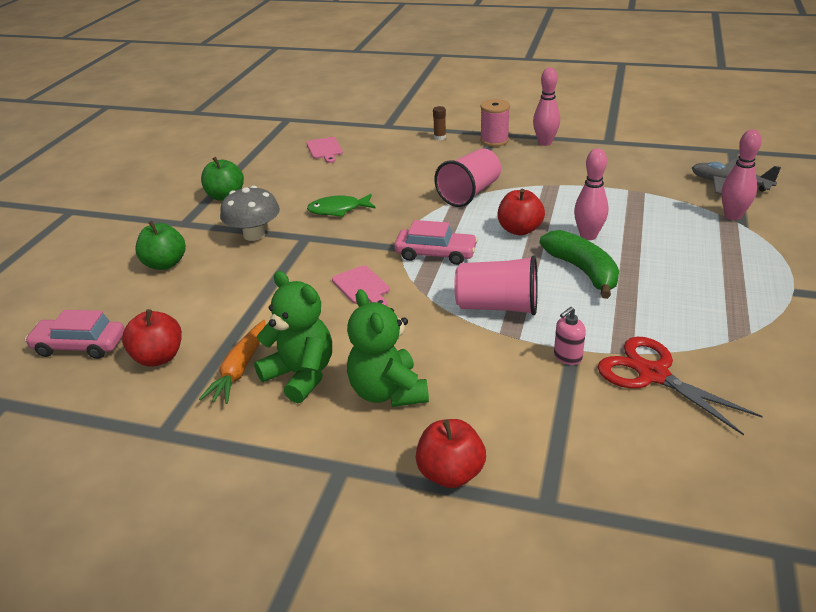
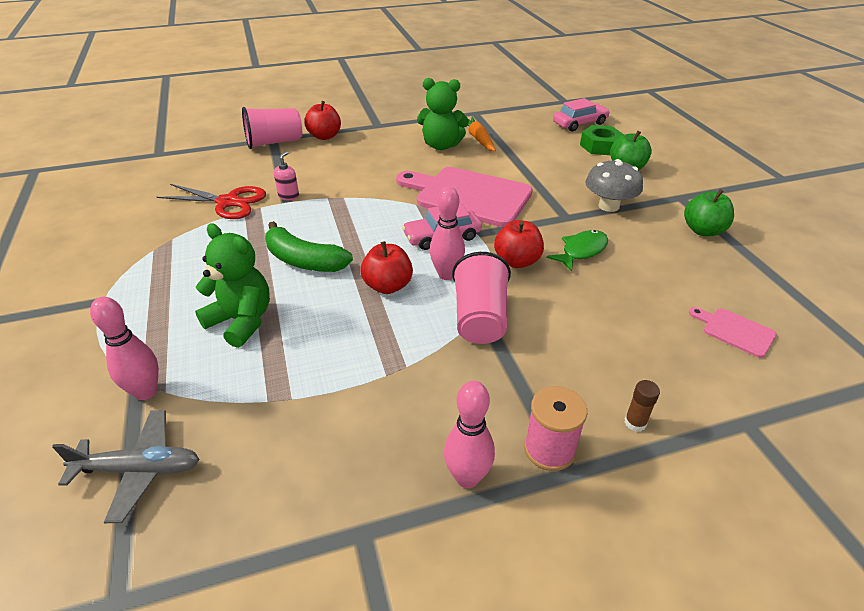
camera: 145 degrees right, 5 degrees up
(131, 300) = (600, 146): none -> green nut
(158, 357) = (529, 131): red apple -> red apple (517, 261)
(362, 287) = (468, 196): pink cutting board -> pink cutting board, size x2.27
(388, 392) = (385, 152): green teddy bear -> green teddy bear (241, 321)
(497, 306) = (357, 212): pink cup -> pink cup (274, 142)
(588, 236) = (314, 301): pink bowling pin -> pink bowling pin (446, 274)

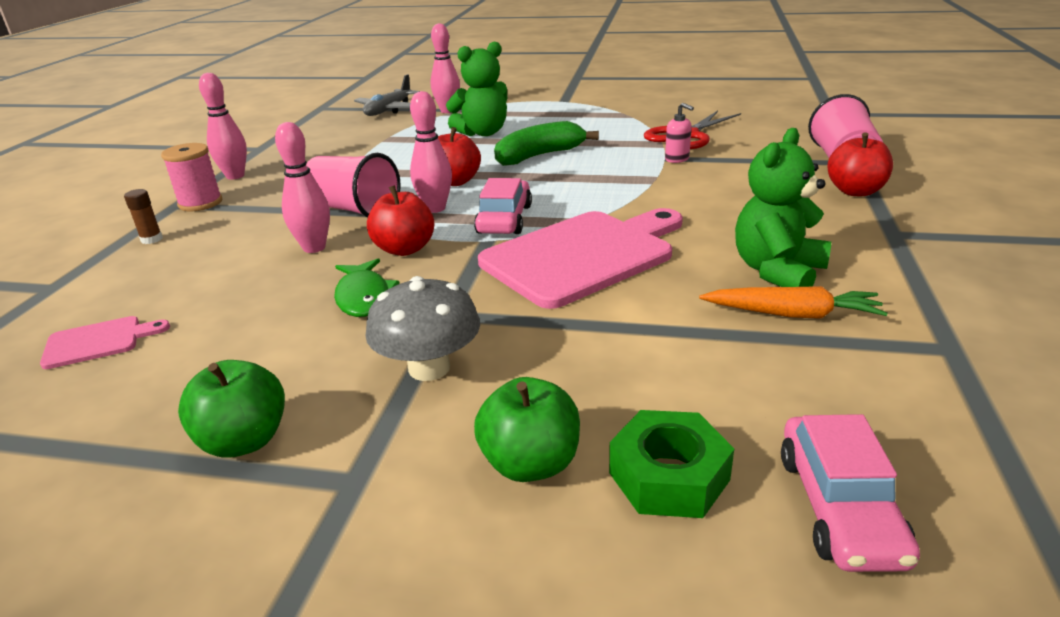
camera: 120 degrees right, 10 degrees down
(552, 304) = (314, 248): none -> pink bowling pin

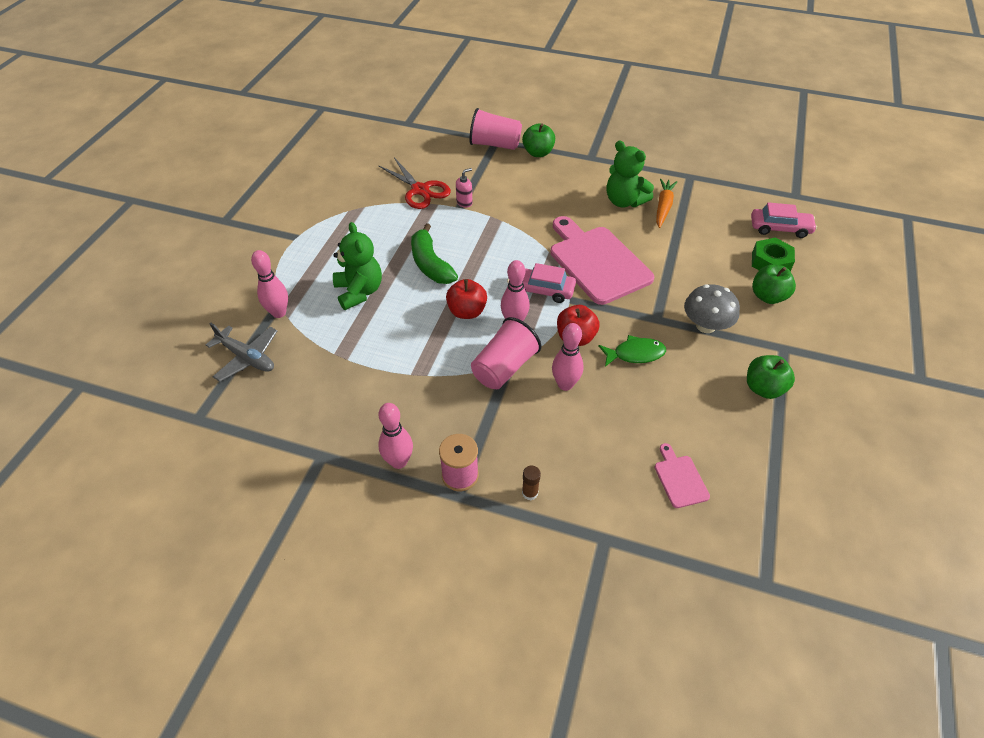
camera: 85 degrees left, 20 degrees up
(855, 191) = (538, 153): red apple -> green apple

